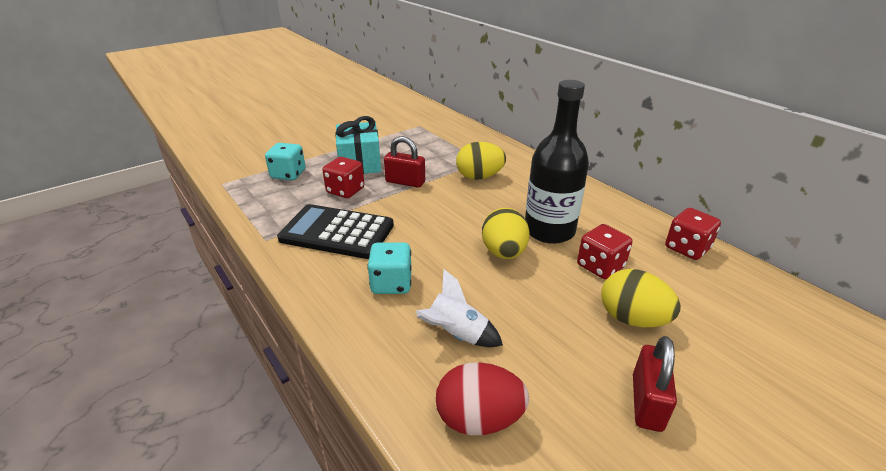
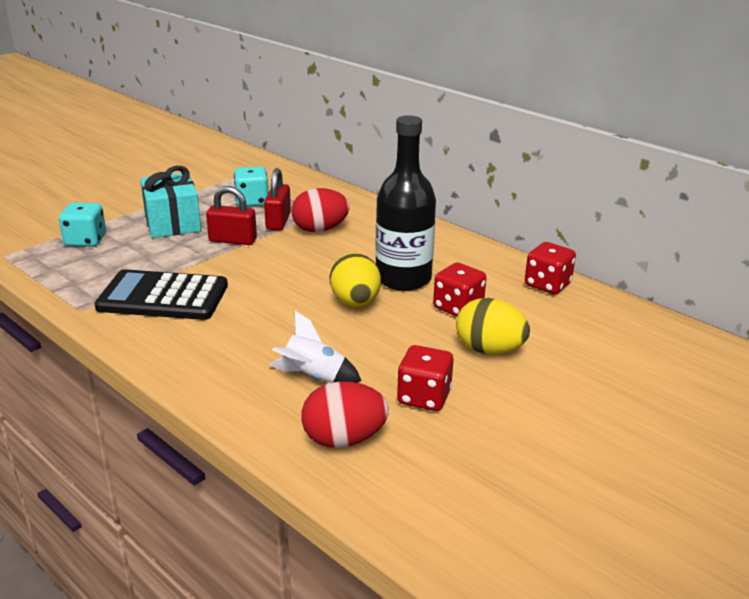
camera: 10 degrees left, 5 degrees down
(345, 191) = (162, 254): red dice -> red dice (424, 397)
(391, 283) = (236, 340): turquoise dice -> turquoise dice (252, 201)
(479, 177) = (320, 230): yellow egg -> red egg
(647, 402) = (500, 413): red padlock -> red padlock (278, 221)

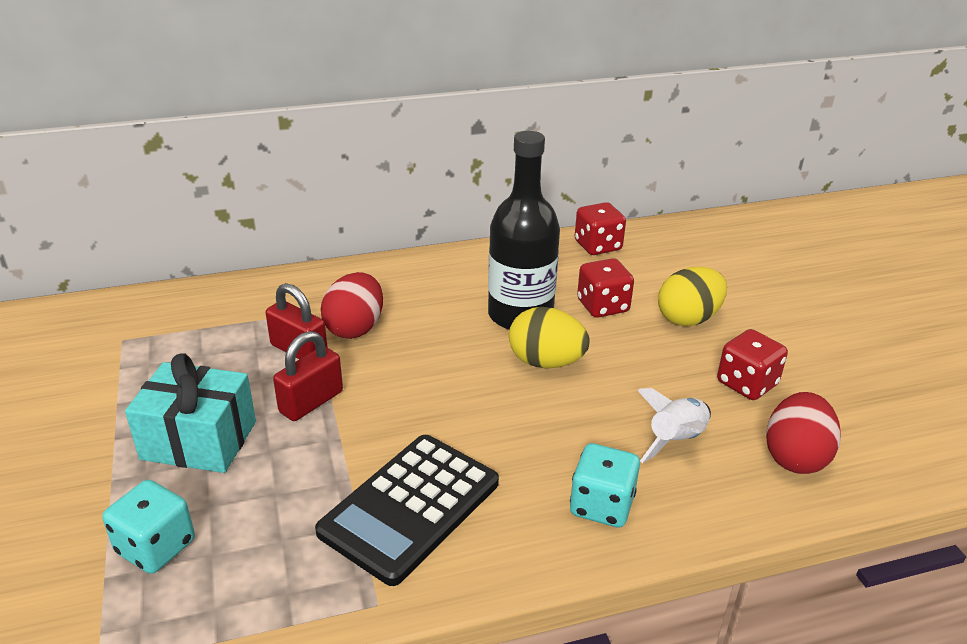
camera: 60 degrees left, 5 degrees up
(252, 201) = (217, 353): turquoise dice -> turquoise dice (601, 505)

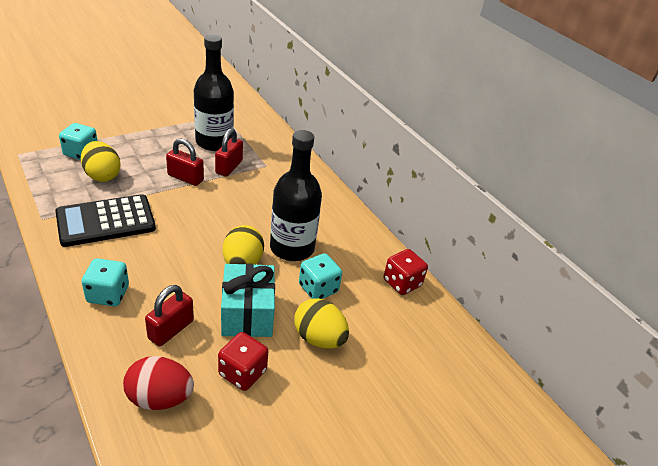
camera: 70 degrees right, 5 degrees up
(199, 440) = (151, 150): turquoise gift -> turquoise gift (247, 314)
(211, 359) = (214, 142): none -> black bottle
(258, 512) = (102, 175): none -> yellow egg
(355, 328) = (255, 183): red egg -> none
(410, 507) = (106, 221): black calculator -> black calculator turned 45 degrees counterclockwise
(602, 306) = (318, 288): red dice -> turquoise dice
(676, 440) = (171, 329): white rocket -> red padlock

